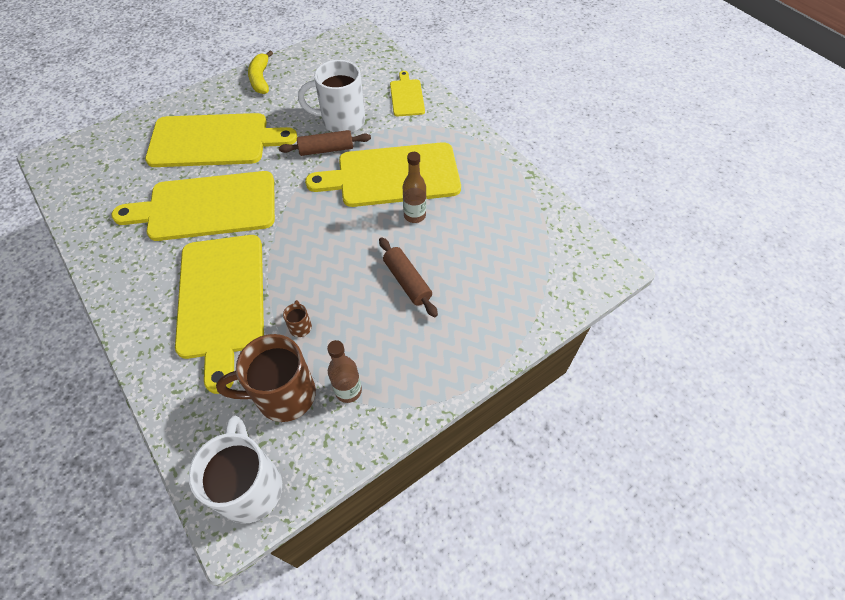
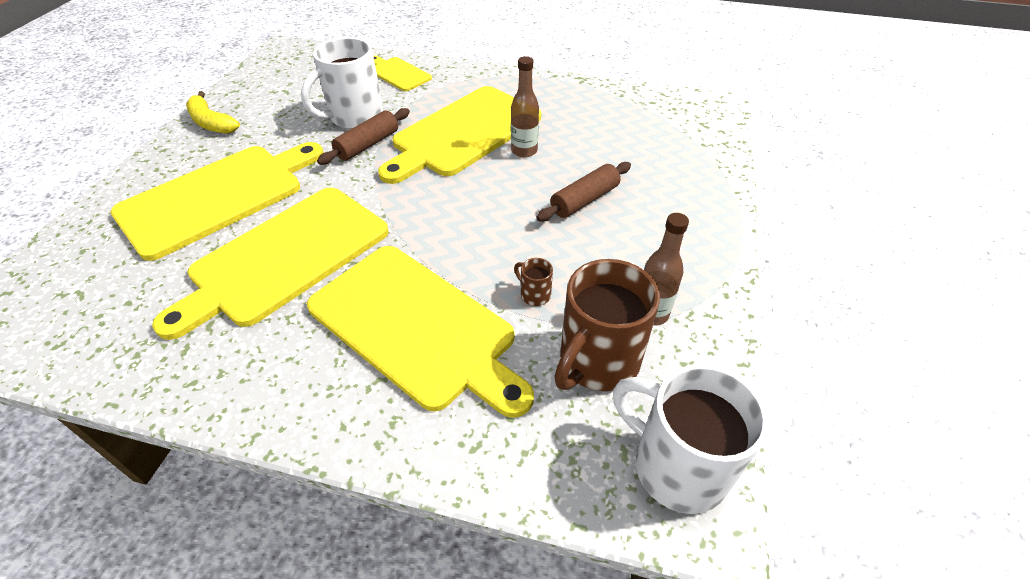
camera: 40 degrees left, 10 degrees down
(407, 281) = (584, 200): brown rolling pin -> brown rolling pin turned 60 degrees counterclockwise

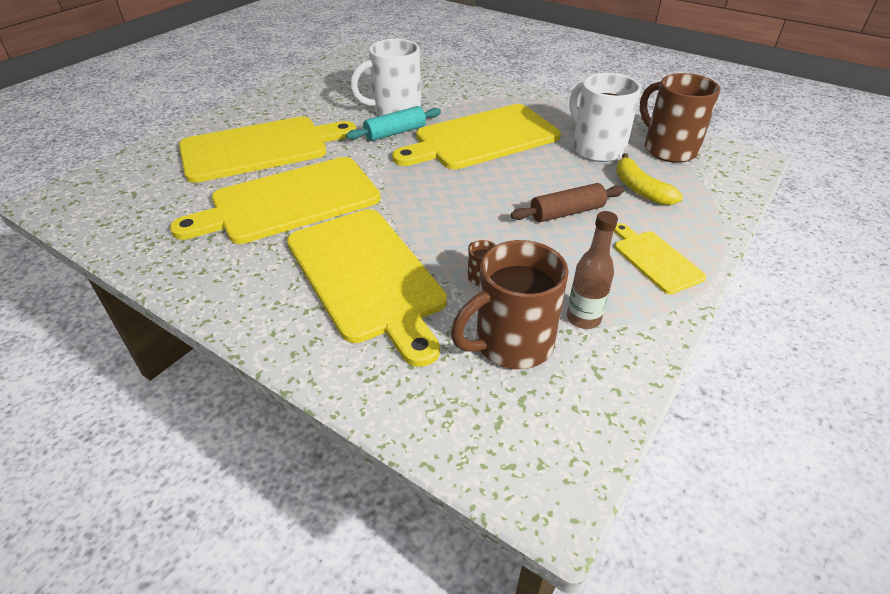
camera: 20 degrees right, 5 degrees down
(212, 122) = (281, 95): yellow banana -> yellow banana (640, 189)
(368, 145) = (395, 133): brown rolling pin -> turquoise rolling pin
(398, 73) = (448, 83): yellow cutting board -> yellow cutting board (655, 259)
(524, 151) = (530, 162): brown bottle -> none
(646, 109) = (668, 149): none -> brown mug
(676, 466) = (543, 447): white mug -> white mug (596, 148)

